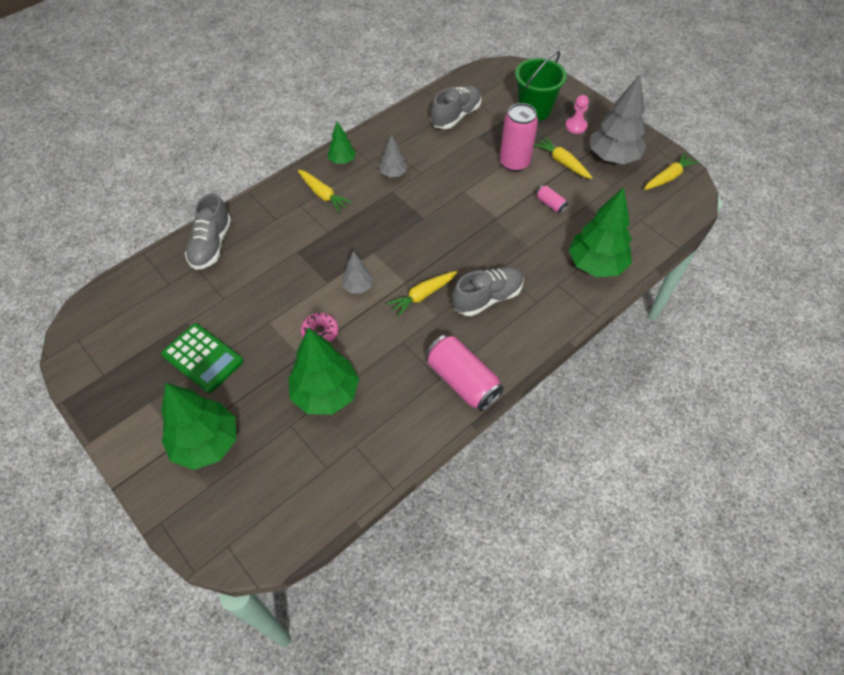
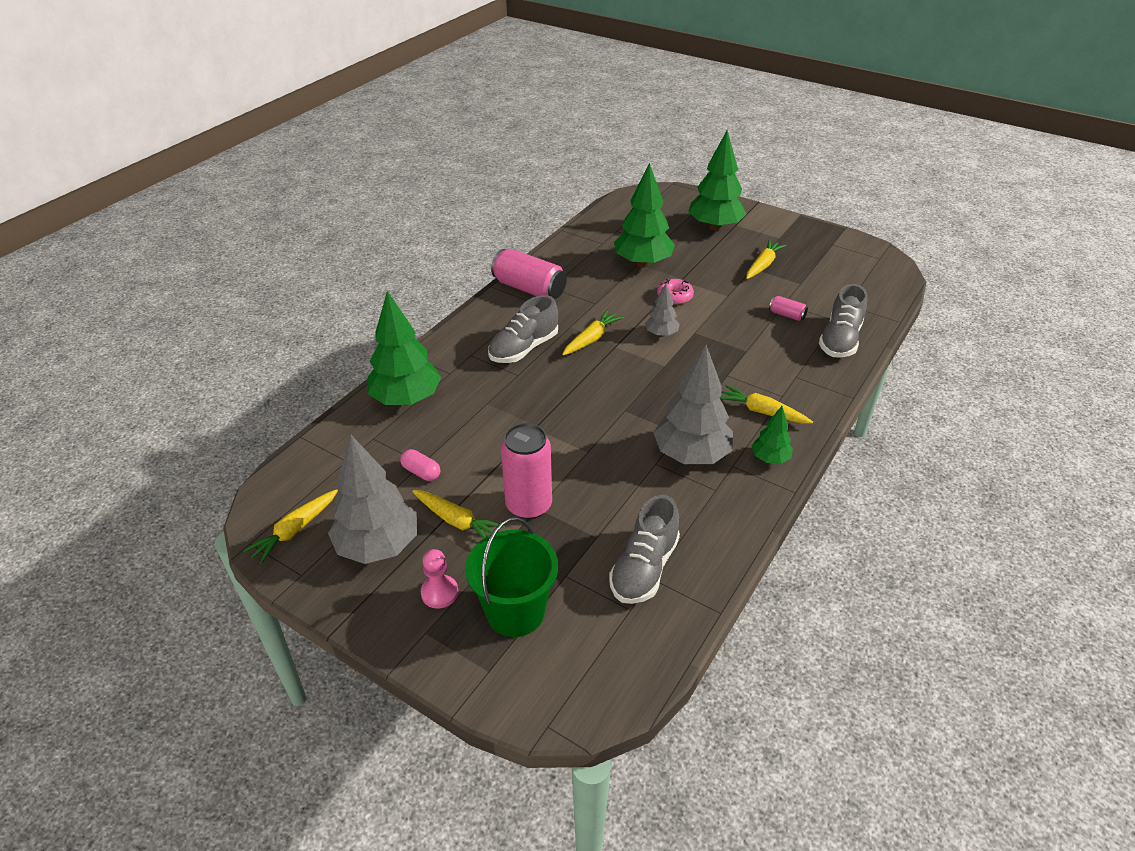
camera: 165 degrees right, 15 degrees down
(202, 358) = (763, 265): green calculator -> yellow carrot
(211, 245) = (840, 340): grey shoe -> grey shoe turned 150 degrees counterclockwise
(393, 173) = (691, 455): grey tree -> grey tree, size x1.95
(550, 204) = (468, 457): pink can -> pink can (787, 315)
(585, 199) = (421, 472): none -> pink capsule

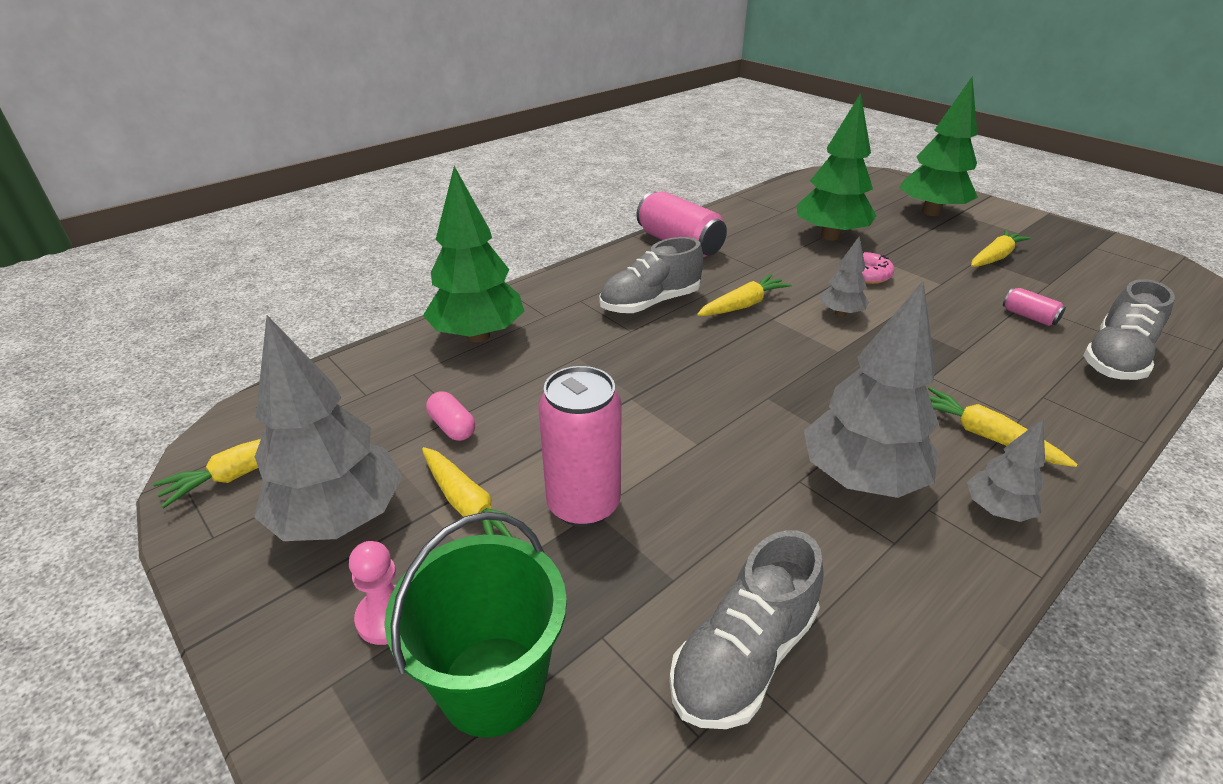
camera: 15 degrees right, 5 degrees down
(770, 459) = (996, 510): green tree -> grey tree

